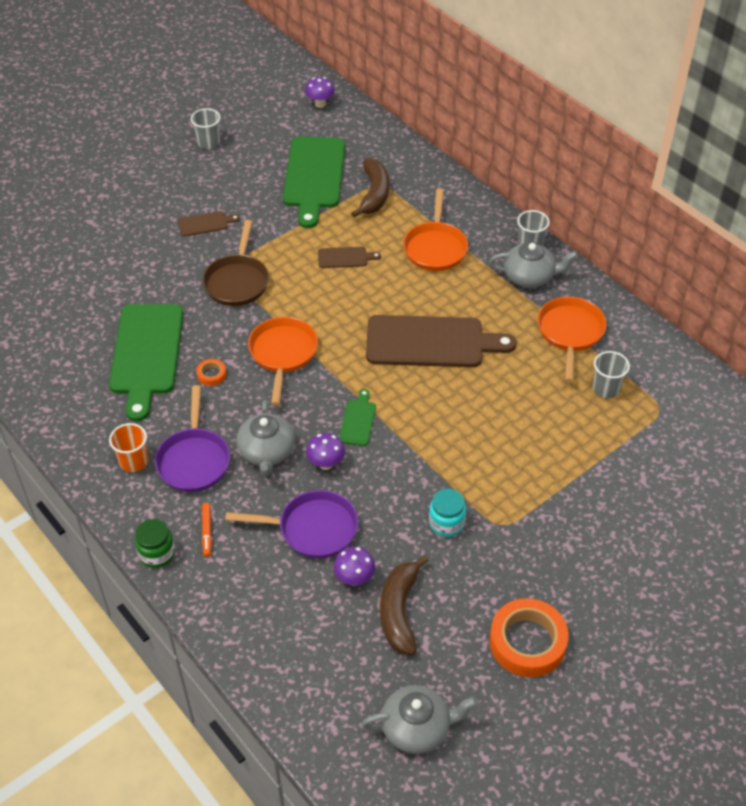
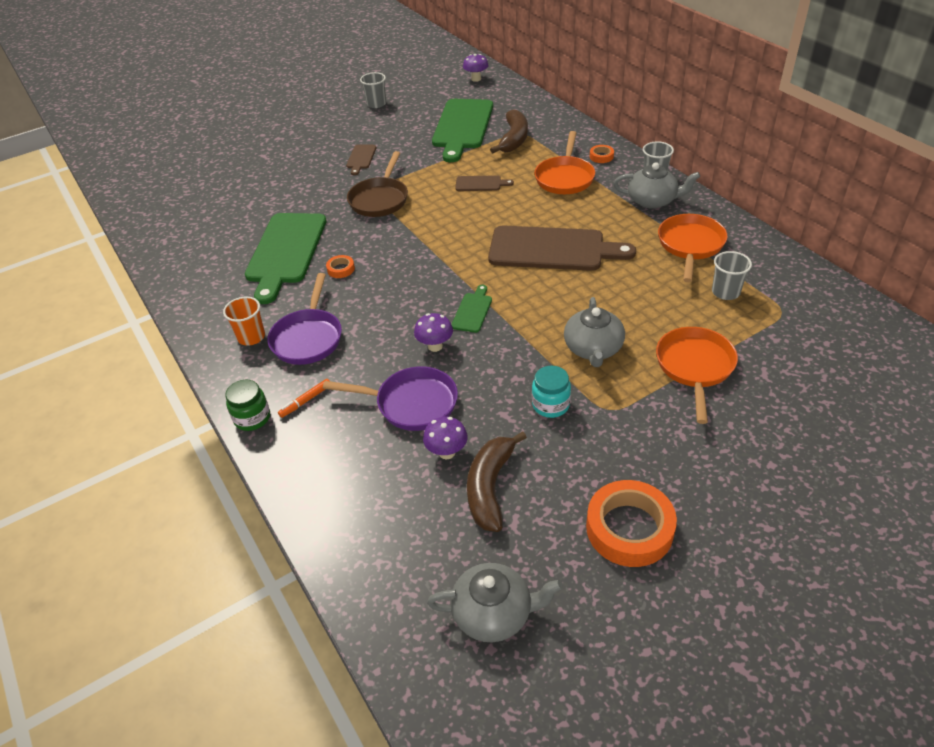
camera: 10 degrees right, 5 degrees down
(205, 223) = (361, 158): brown cutting board -> brown cutting board turned 105 degrees clockwise
(207, 532) = (306, 401): orange marker -> orange marker turned 45 degrees clockwise
(267, 452) = (379, 334): grey teapot -> grey teapot (593, 349)
(283, 354) = (410, 255): orange pan -> orange pan (695, 367)
(472, 218) = (601, 156): none -> orange tape

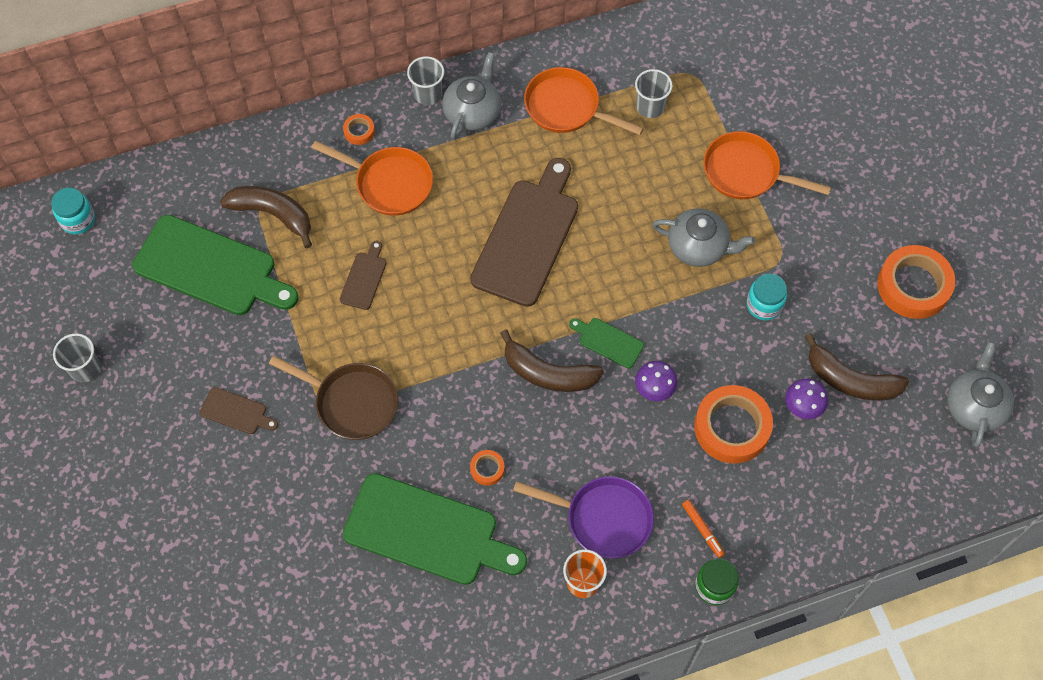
camera: 80 degrees left, 20 degrees up
(411, 403) = (732, 427): purple pan -> orange tape
(432, 284) = (548, 373): none -> brown banana
(476, 79) = (78, 220): purple mushroom -> turquoise jar

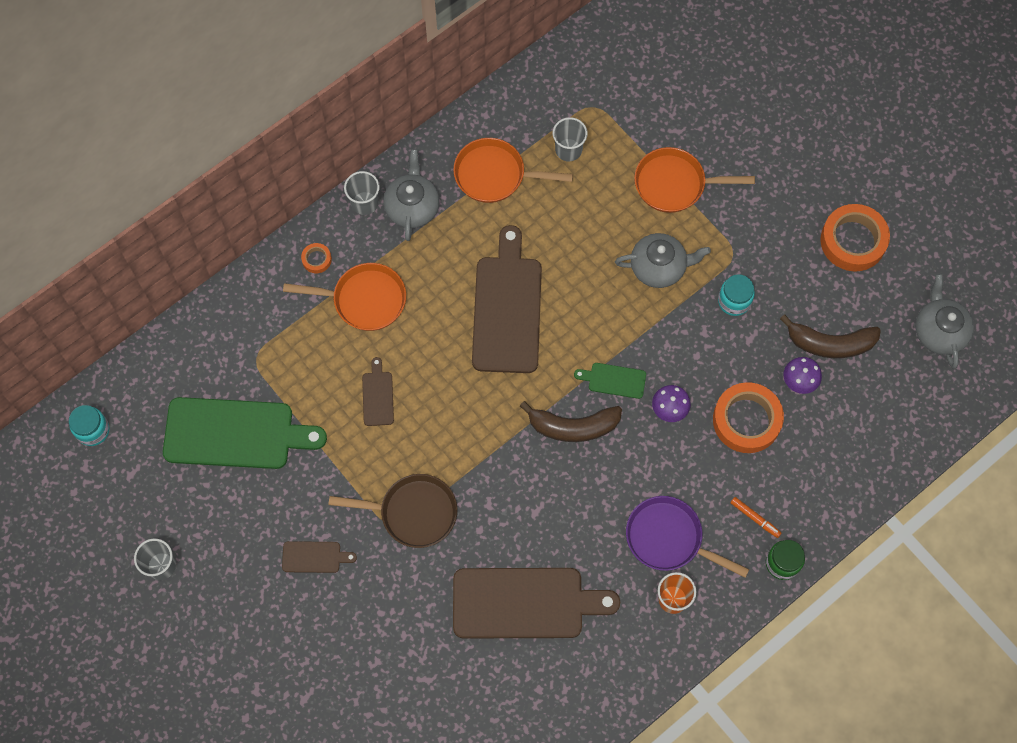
camera: 20 degrees left, 5 degrees up
(273, 214) = (271, 364): brown banana -> none
(427, 531) = (525, 603): green cutting board -> brown cutting board
(487, 469) = (554, 530): orange tape -> none
(603, 519) = (668, 538): purple pan -> purple pan turned 150 degrees counterclockwise

